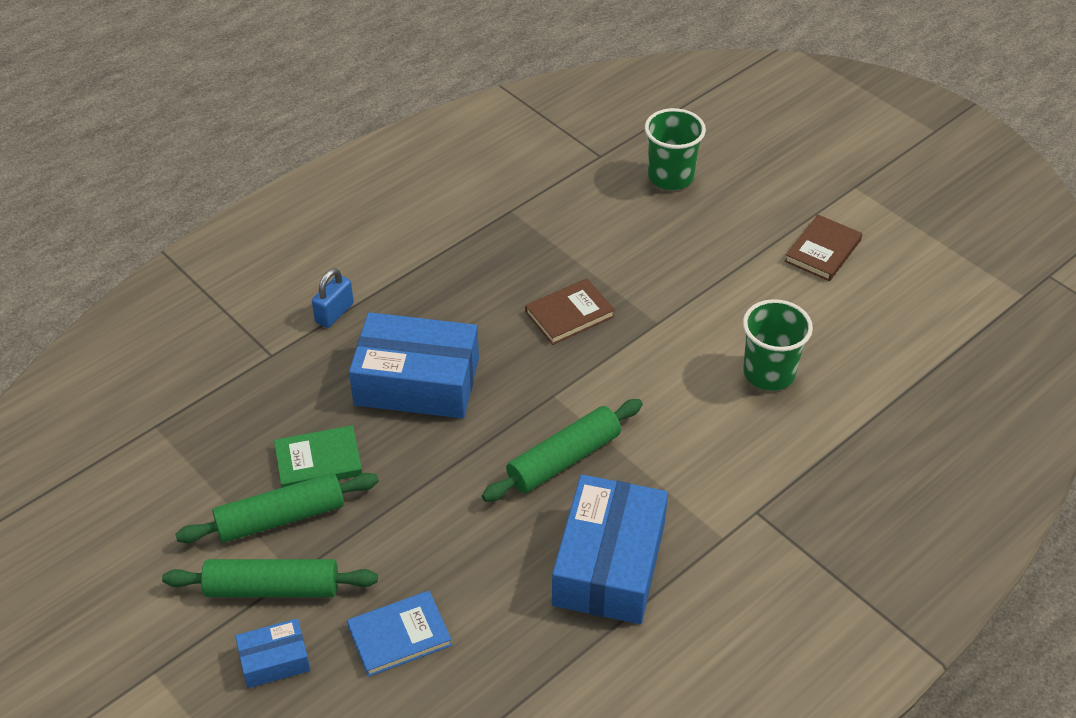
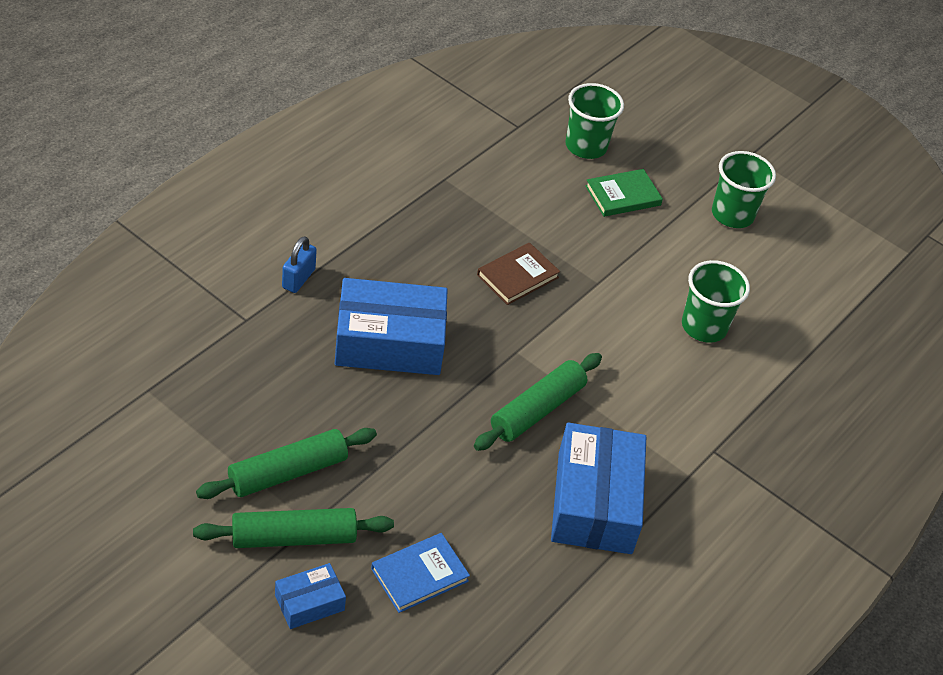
camera: 15 degrees left, 0 degrees up
(318, 461) = (312, 418): green book -> green book (623, 195)
(823, 251) = (732, 214): brown book -> green cup

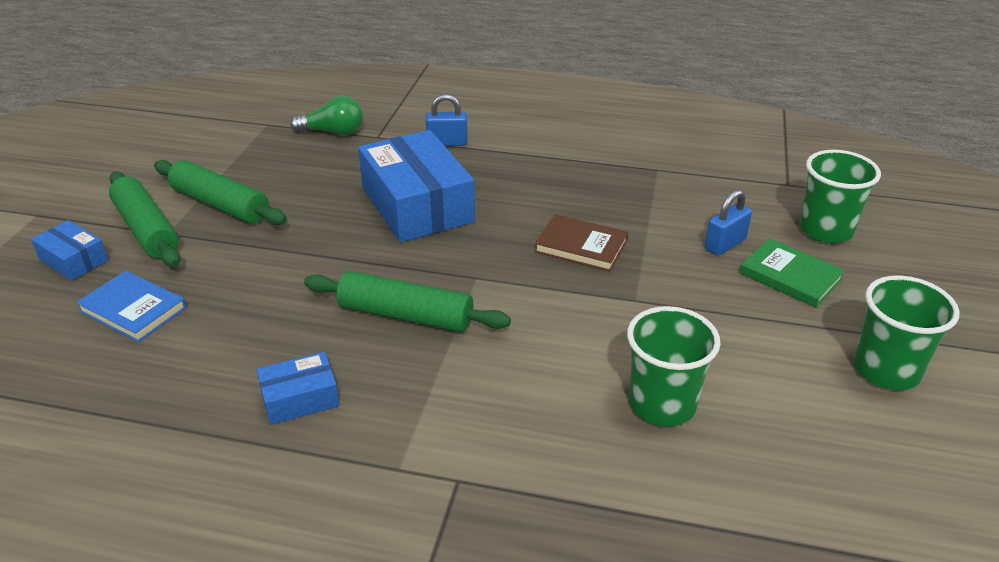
camera: 70 degrees right, 10 degrees down
(210, 347) = (333, 132): none -> green light bulb
(567, 203) = (725, 244): none -> blue padlock
(594, 502) = (300, 398): blue box -> blue box, size x0.49

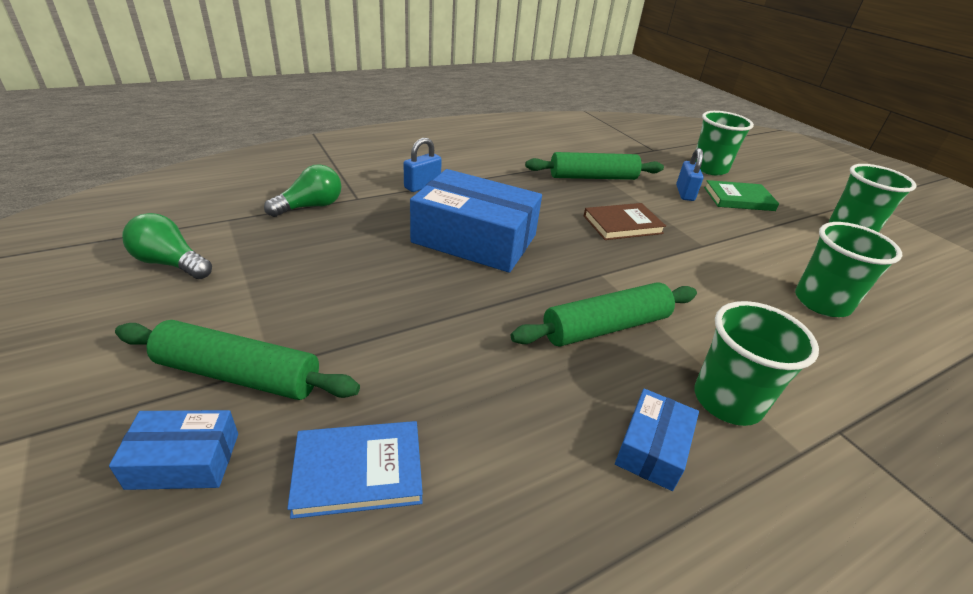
camera: 45 degrees left, 0 degrees up
(197, 145) = (171, 263): none -> green light bulb
(220, 204) = (292, 310): green rolling pin -> green rolling pin (593, 177)
(406, 409) = (727, 401): none -> green cup

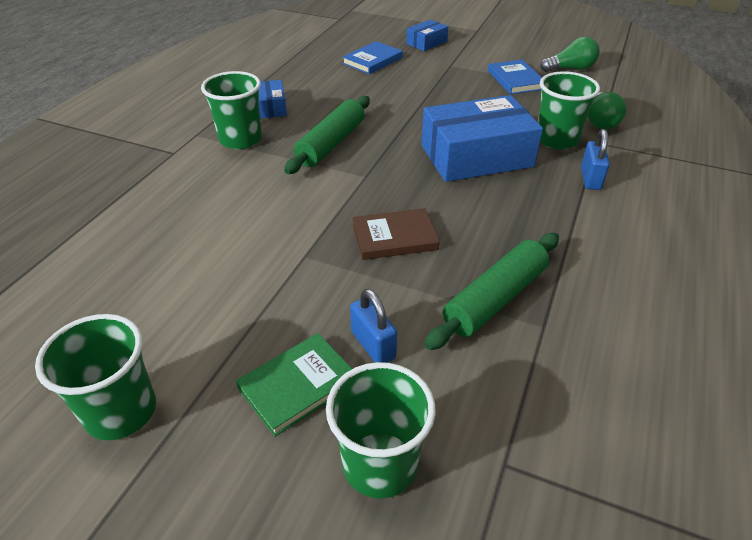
camera: 145 degrees right, 5 degrees up
(239, 374) = (455, 59): green rolling pin -> none
(261, 287) = (515, 80): none -> blue book
(622, 224) = (394, 237): brown book -> brown book turned 45 degrees clockwise
(821, 302) = (177, 244): green cup -> green cup (556, 139)

